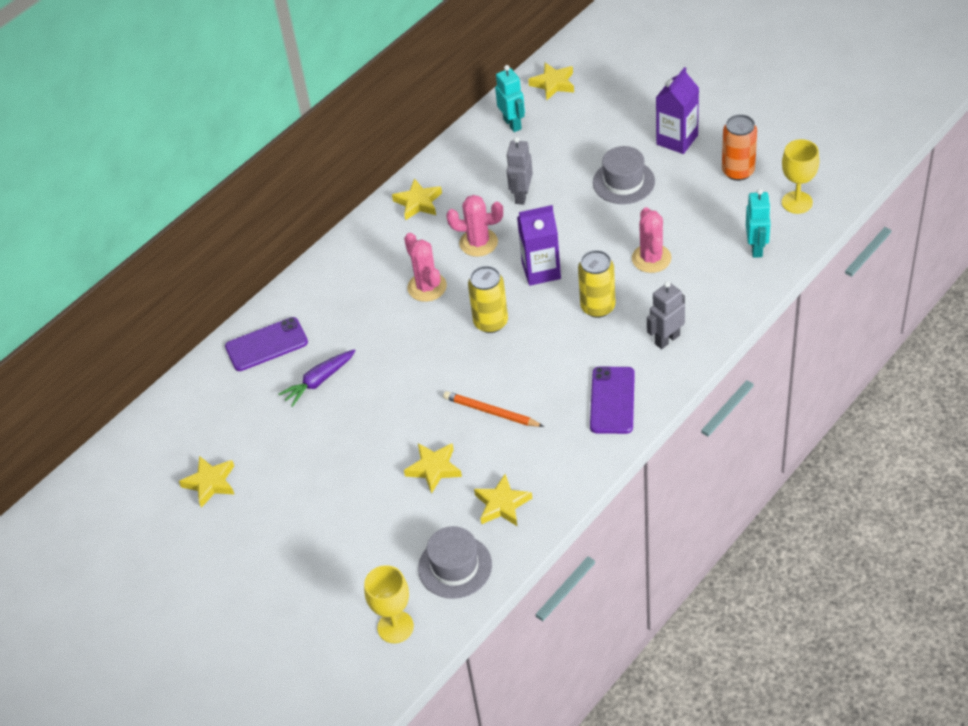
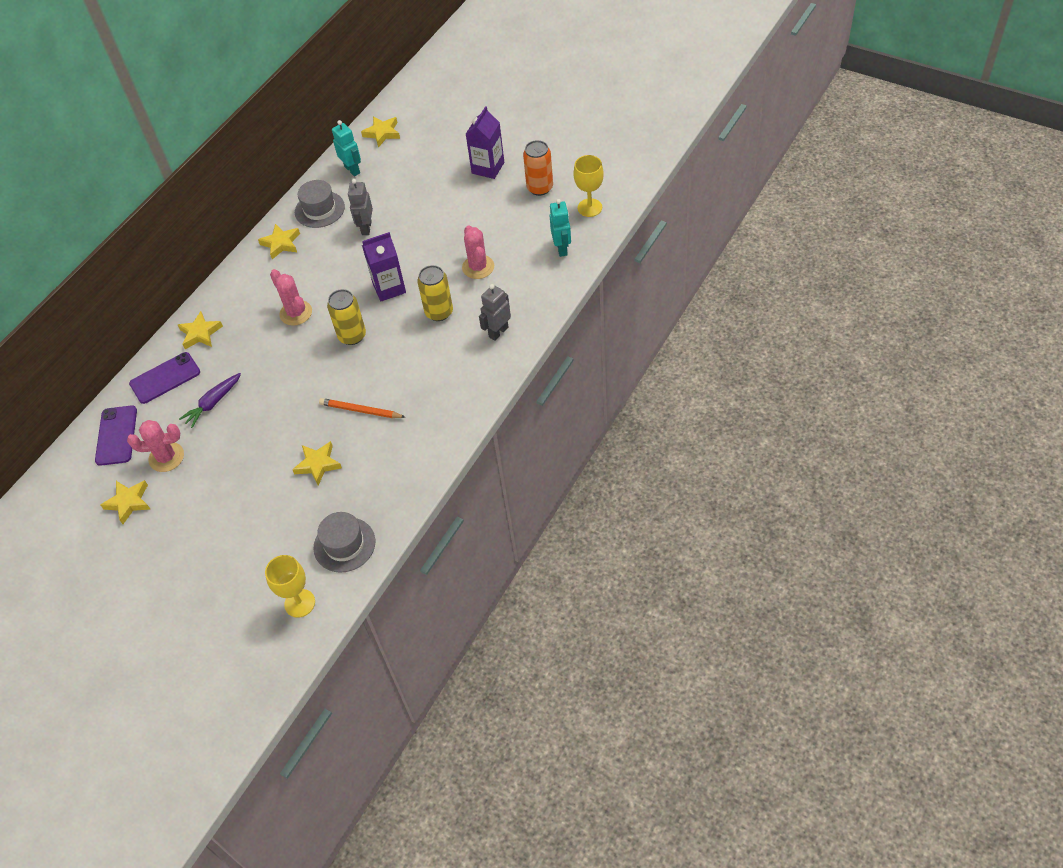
camera: 10 degrees left, 5 degrees up
(478, 243) = (335, 271): pink cactus -> pink cactus (166, 457)
(502, 504) = (378, 487): yellow star -> yellow star (200, 333)
(612, 400) = (459, 388): purple phone -> purple phone (116, 435)
(623, 182) = (448, 207): grey hat -> grey hat (319, 209)

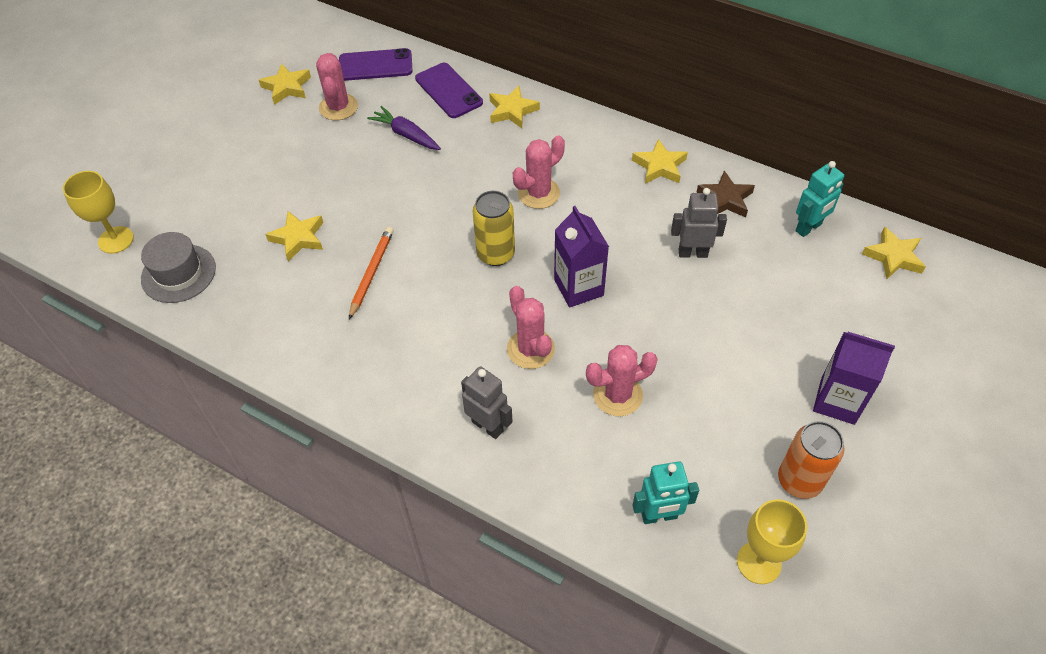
camera: 85 degrees right, 0 degrees up
(319, 209) = (725, 199): grey hat -> brown star
(439, 312) = (530, 349): yellow can -> pink cactus

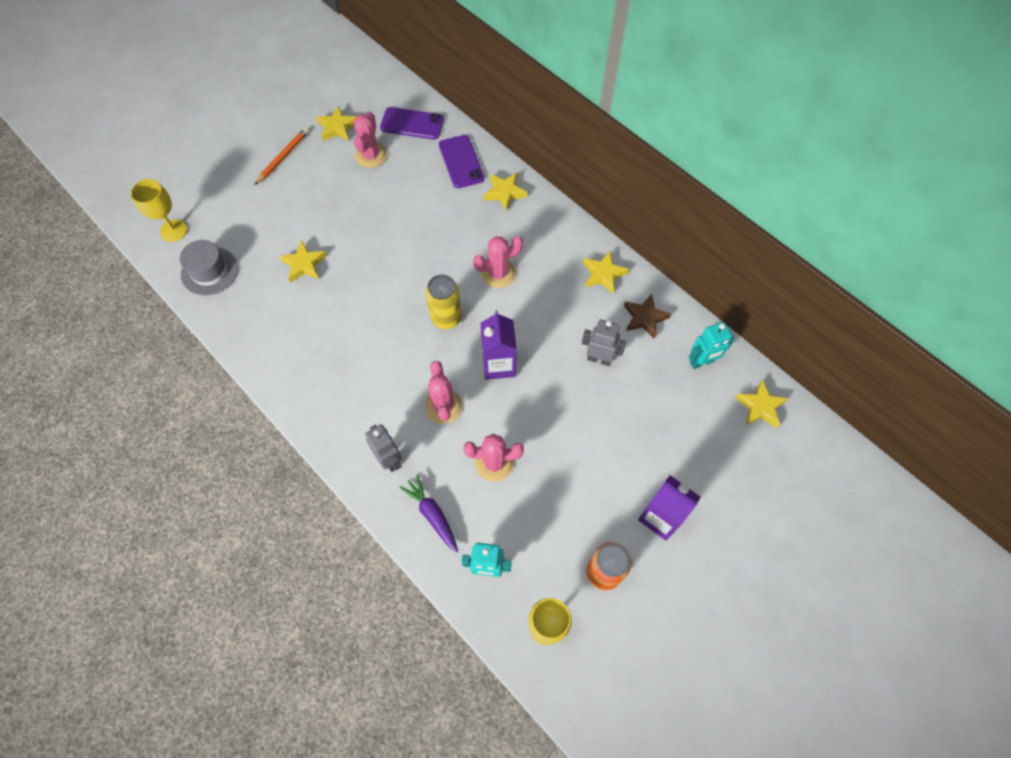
camera: 15 degrees right, 10 degrees up
(371, 273) = (348, 309): orange pencil -> orange pencil (283, 157)
(406, 135) = (414, 194): purple carrot -> purple carrot (432, 515)

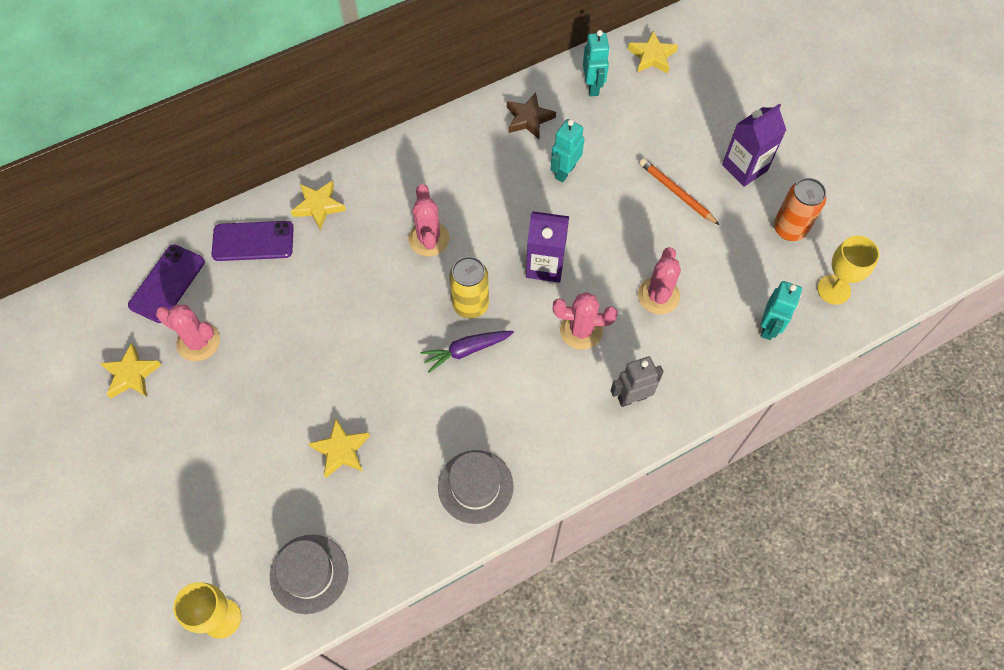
camera: 75 degrees left, 0 degrees up
(283, 157) = (152, 452): orange pencil -> orange pencil (676, 193)
(290, 359) = (475, 486): none -> grey hat
(432, 515) = (703, 367): purple carrot -> purple carrot (466, 350)
(599, 359) = (564, 171): grey robot -> turquoise robot
(603, 274) = (464, 140): yellow star -> none

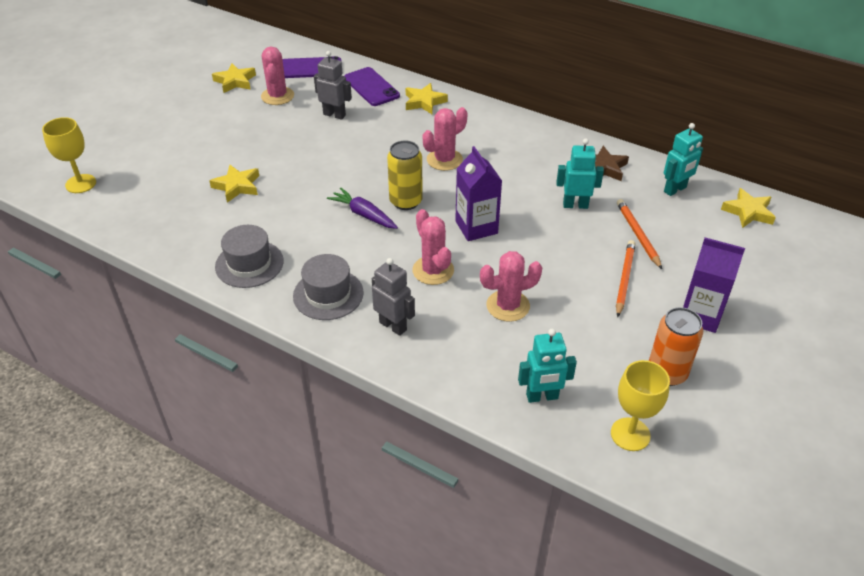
camera: 60 degrees right, 20 degrees down
(278, 300) = (334, 115): none -> grey robot
(309, 574) = (132, 209): grey hat -> grey hat (328, 294)
(631, 150) = (637, 235): none -> orange pencil

